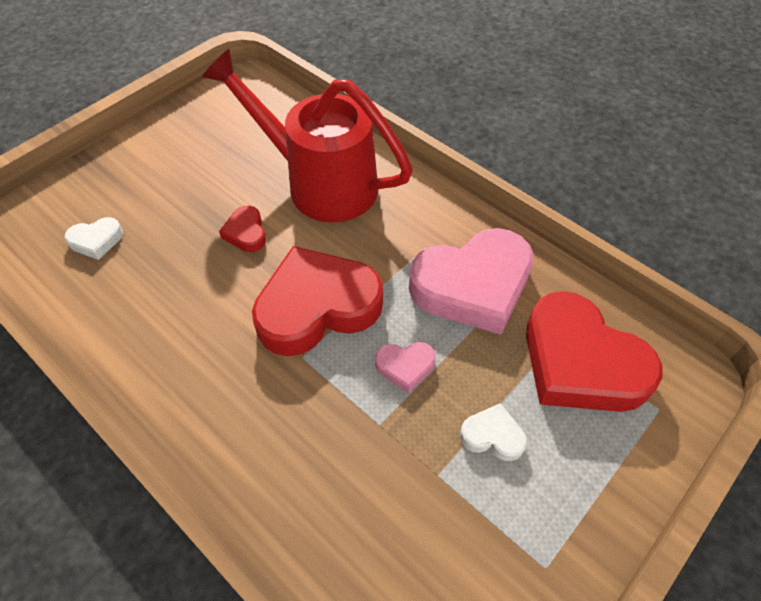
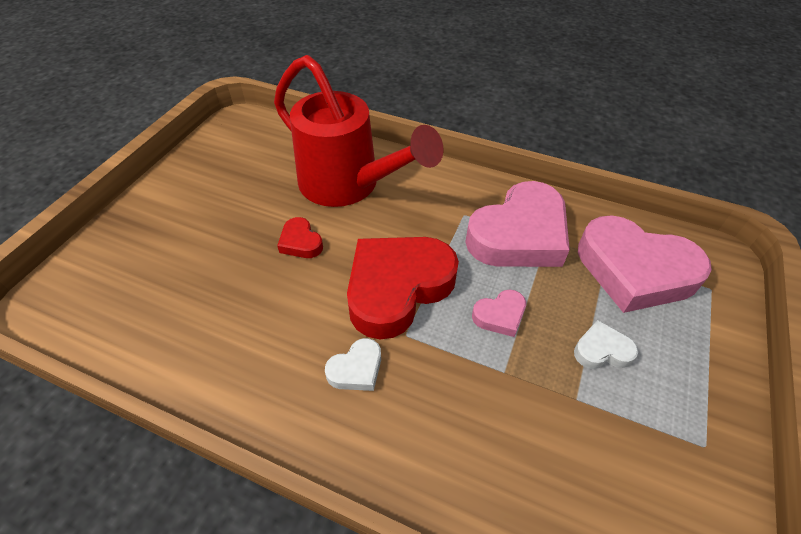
camera: 20 degrees left, 5 degrees down
(96, 241) = (153, 287): white heart -> white heart (356, 369)
(320, 183) = (348, 185): red watering can -> red watering can turned 150 degrees counterclockwise
(580, 362) = (634, 270): red heart -> pink heart

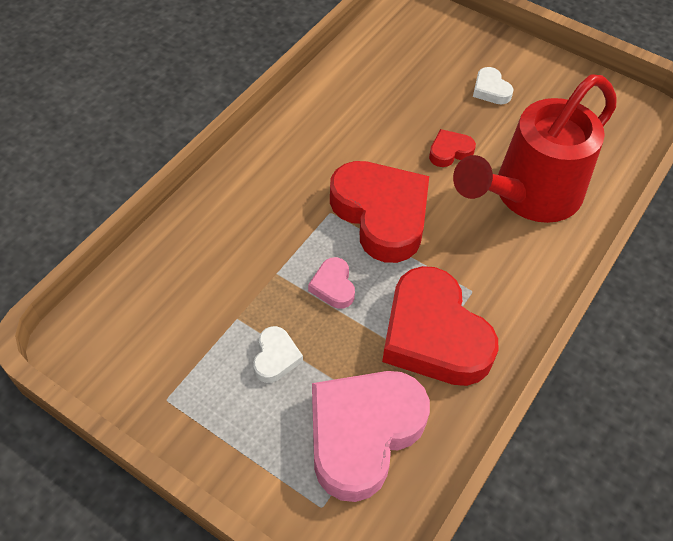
camera: 100 degrees right, 5 degrees up
(356, 369) = (306, 175): white heart -> white heart (490, 90)
(519, 235) = (434, 335): pink heart -> red heart

